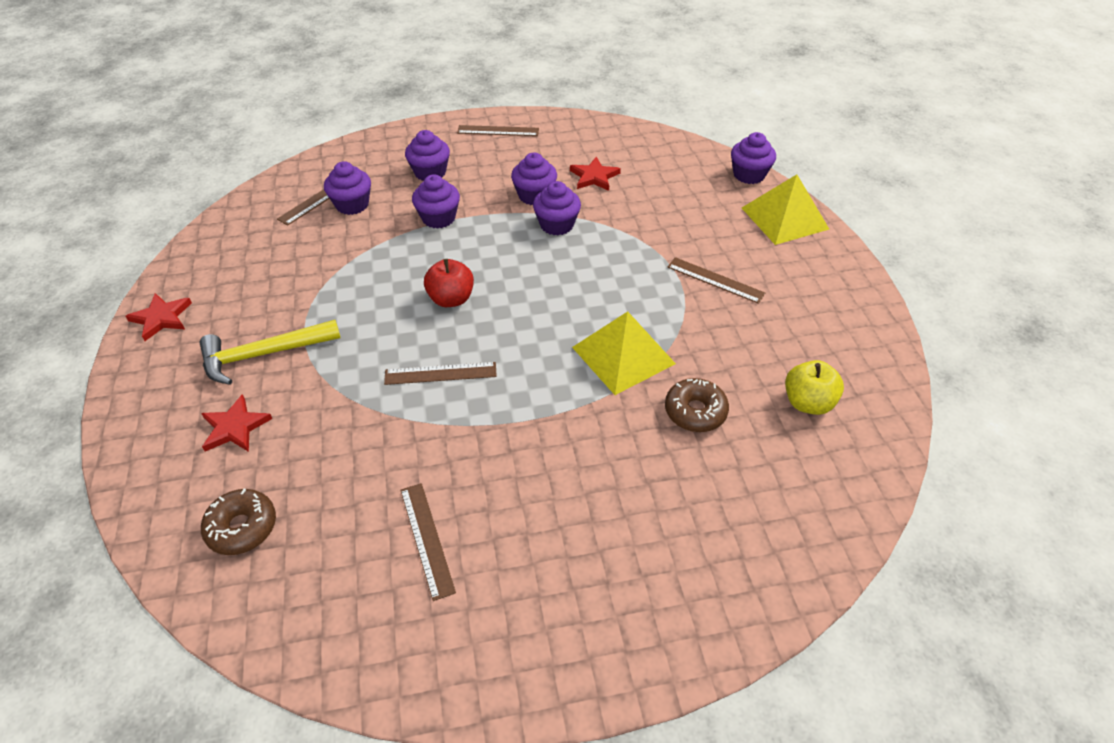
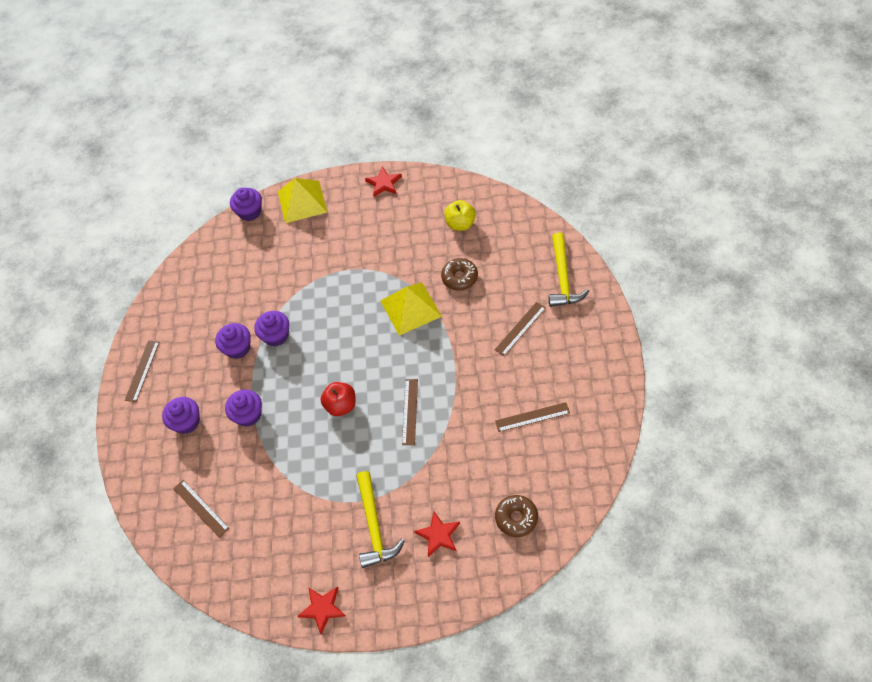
camera: 75 degrees left, 10 degrees up
(352, 204) = (214, 480): purple cupcake -> none
(594, 177) = (225, 307): red star -> red star (384, 183)
(715, 280) = (354, 250): brown ruler -> brown ruler (520, 328)
(733, 574) = (563, 278): none -> yellow hammer

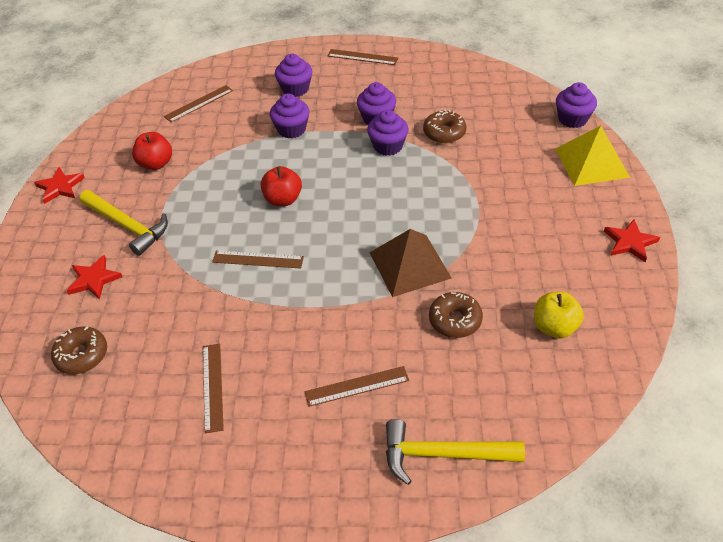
camera: 90 degrees right, 10 degrees down
(261, 296) = (444, 133): none -> brown donut
(291, 525) = (156, 164): none -> red apple
(374, 526) = (127, 226): yellow hammer -> yellow hammer turned 135 degrees counterclockwise
(410, 308) = (409, 265): yellow pyramid -> brown pyramid
(520, 328) = (357, 386): brown ruler -> brown ruler turned 60 degrees counterclockwise

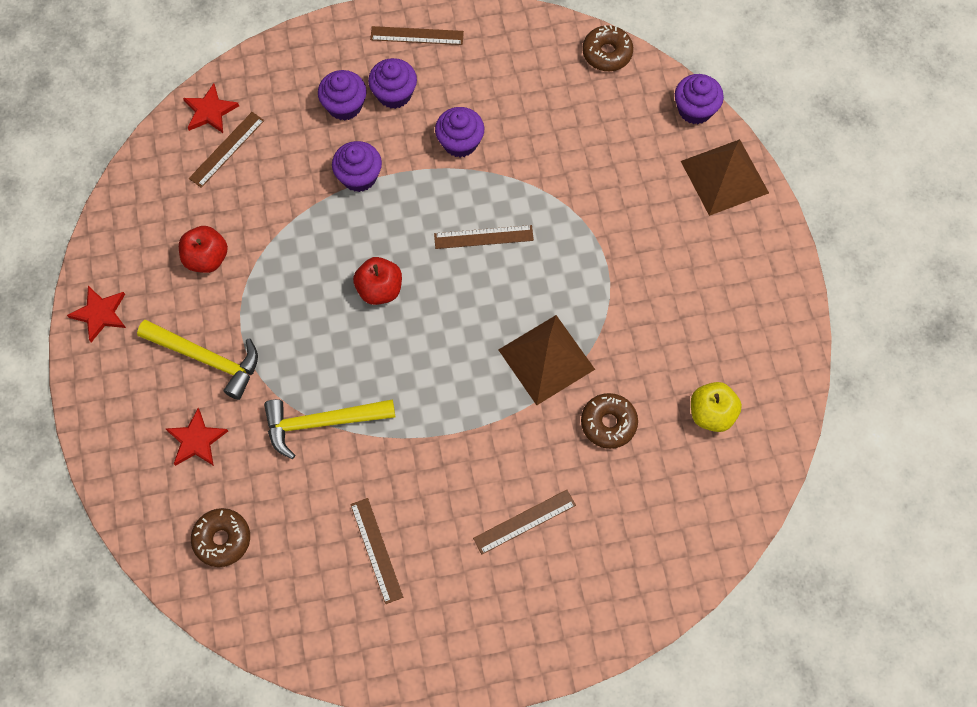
camera: 15 degrees left, 20 degrees up
(258, 259) = (375, 380): brown ruler -> brown ruler (483, 237)
(388, 146) = (484, 186): purple cupcake -> purple cupcake (394, 94)
(443, 454) = (625, 581): yellow hammer -> yellow hammer (322, 423)
(444, 133) = (547, 154): brown donut -> brown donut (607, 53)
(591, 162) = (724, 176): yellow pyramid -> brown pyramid
(630, 242) = (777, 288): red star -> red star (210, 111)

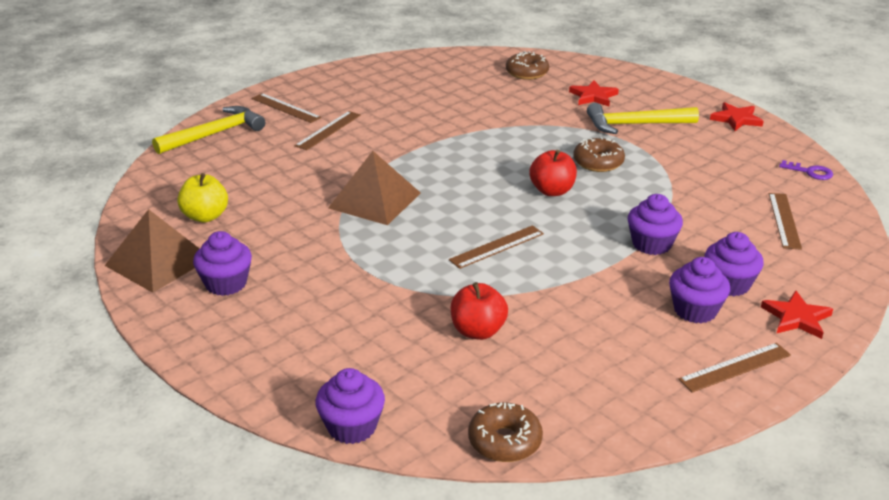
camera: 150 degrees right, 35 degrees down
(132, 196) = (810, 172): none -> purple key
(206, 258) = (705, 163): red apple -> red apple (478, 331)
(210, 111) = (835, 237): red star -> red star (796, 318)
(322, 423) = (518, 125): yellow hammer -> yellow hammer (214, 134)
(376, 550) = (423, 95): brown ruler -> brown ruler (285, 108)
(460, 142) = (588, 299): purple cupcake -> purple cupcake (226, 283)
(608, 423) = (295, 186): brown donut -> brown donut (598, 162)
(724, 176) = (278, 377): brown pyramid -> brown pyramid (158, 261)

